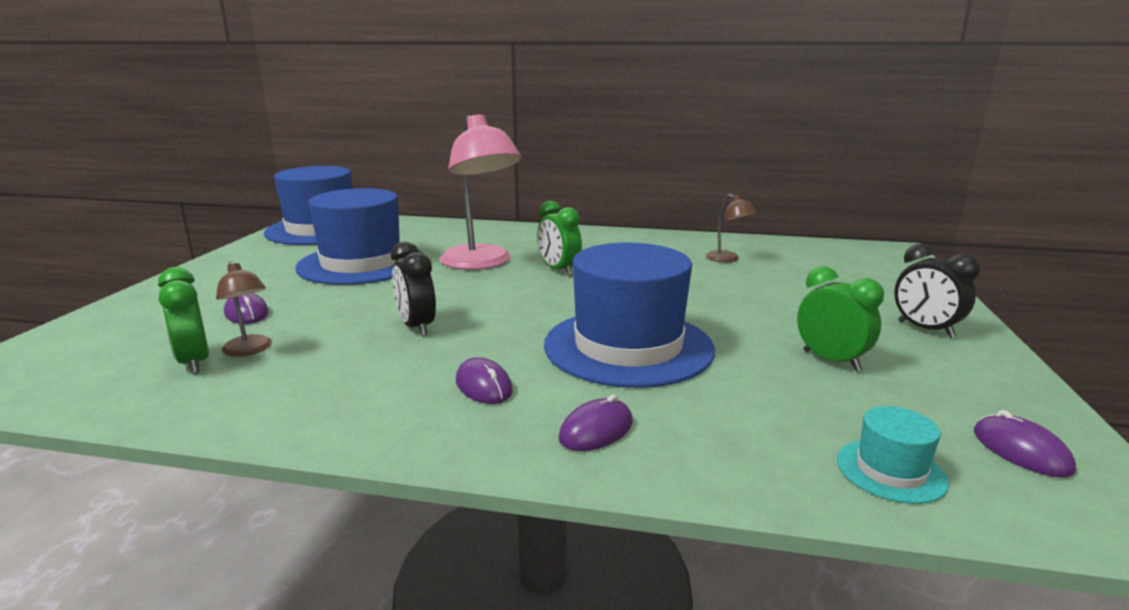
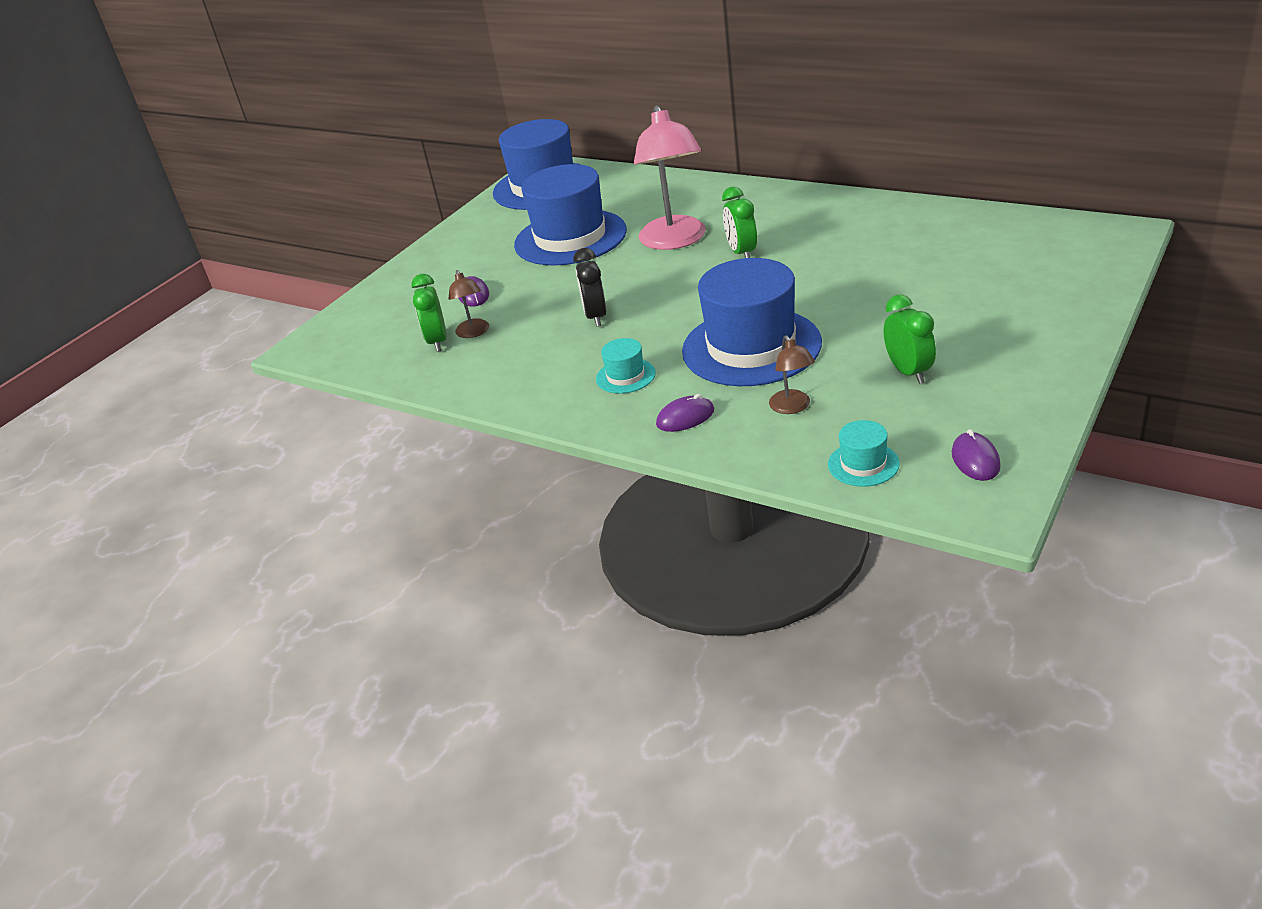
camera: 25 degrees right, 15 degrees up
(483, 386) = (625, 376): purple mouse -> turquoise hat
(727, 259) = (919, 242): brown lamp -> brown lamp (792, 407)
(925, 329) = (1030, 344): black clock -> none

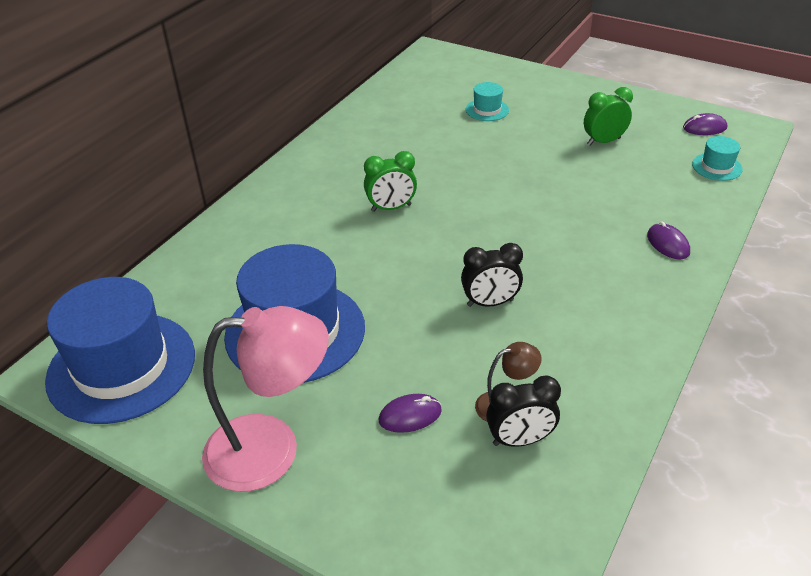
camera: 95 degrees left, 5 degrees up
(437, 341) = (520, 440): green clock -> black clock
(625, 376) = (603, 279): turquoise hat -> turquoise hat (487, 110)
(675, 241) = (345, 249): pink lamp -> pink lamp (272, 449)
(751, 347) = (561, 208): blue hat -> none
(792, 407) = (650, 191): brown lamp -> none

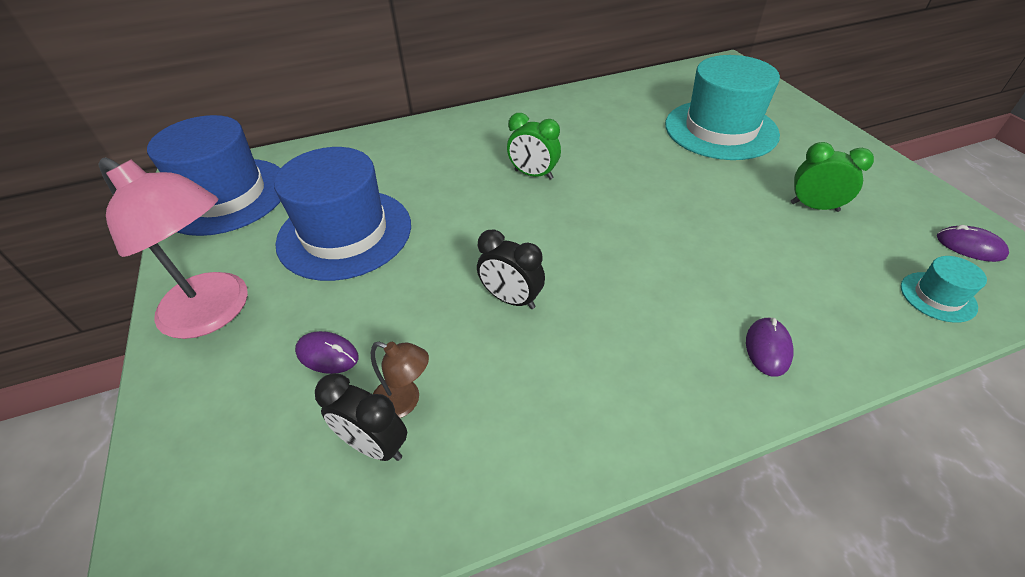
camera: 40 degrees right, 5 degrees up
(487, 110) = (720, 129): turquoise hat -> turquoise hat, size x2.33

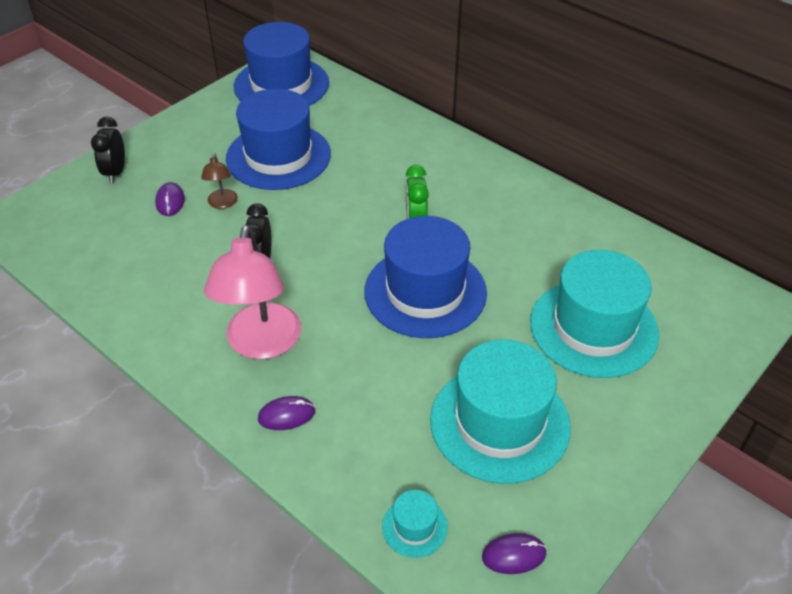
camera: 60 degrees right, 0 degrees up
(216, 312) = (178, 141): pink lamp -> pink lamp (261, 344)
(375, 445) = (118, 250): black clock -> black clock (115, 172)
(405, 402) = (152, 249): brown lamp -> brown lamp (222, 203)
(631, 197) = (425, 292): none -> blue hat
(814, 207) = (499, 423): green clock -> turquoise hat
(969, 246) = (514, 555): purple mouse -> purple mouse turned 75 degrees clockwise

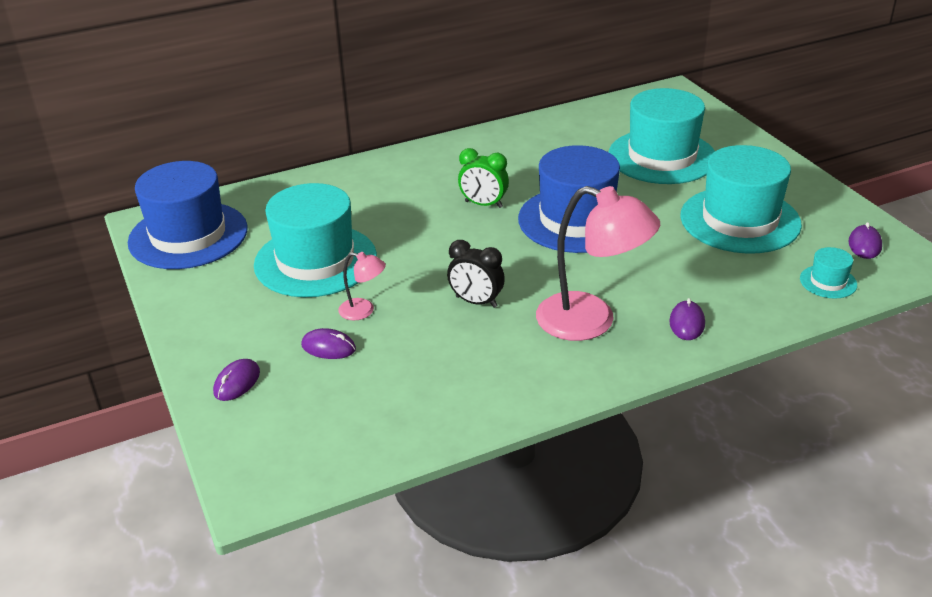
camera: 65 degrees left, 10 degrees down
(115, 172) = (237, 382): black clock -> purple mouse
(222, 203) = (363, 311): brown lamp -> pink lamp
(278, 156) = (315, 261): blue hat -> turquoise hat

